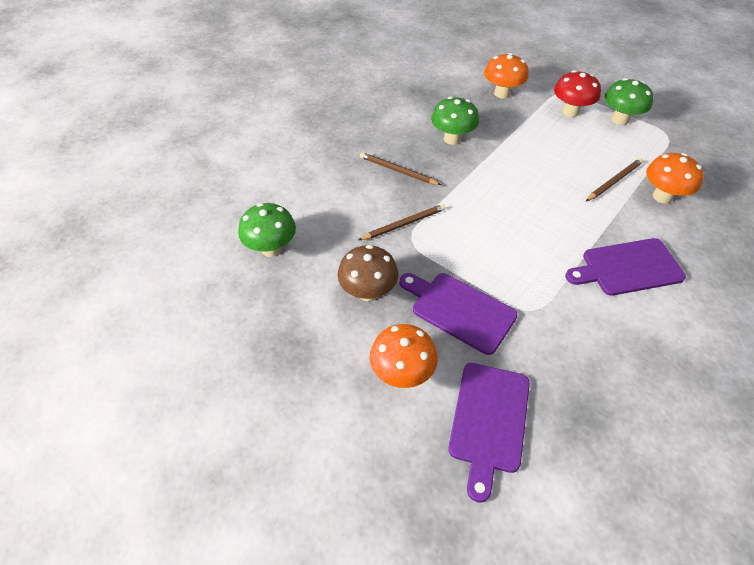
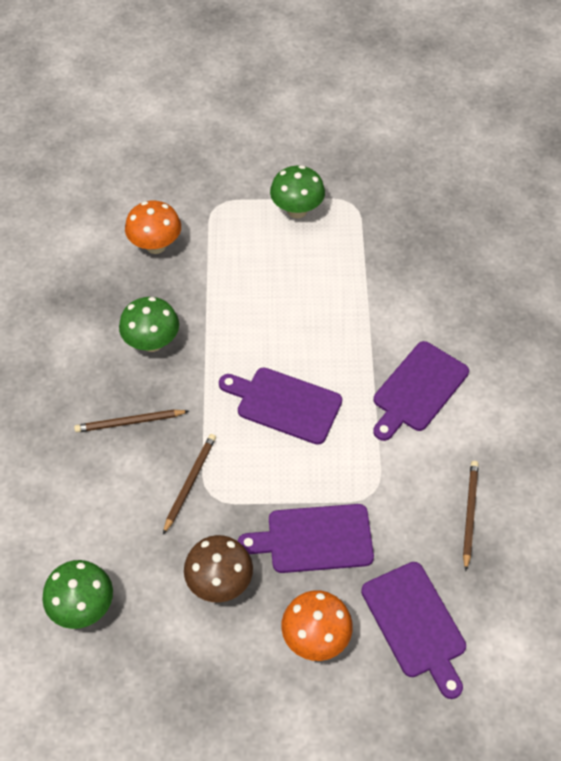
camera: 40 degrees left, 5 degrees up
(512, 218) = (284, 404): none -> purple cutting board
(570, 112) = (243, 228): red mushroom -> none
(614, 181) = (343, 295): brown pencil -> brown pencil (469, 514)
(662, 196) = (395, 286): orange mushroom -> none

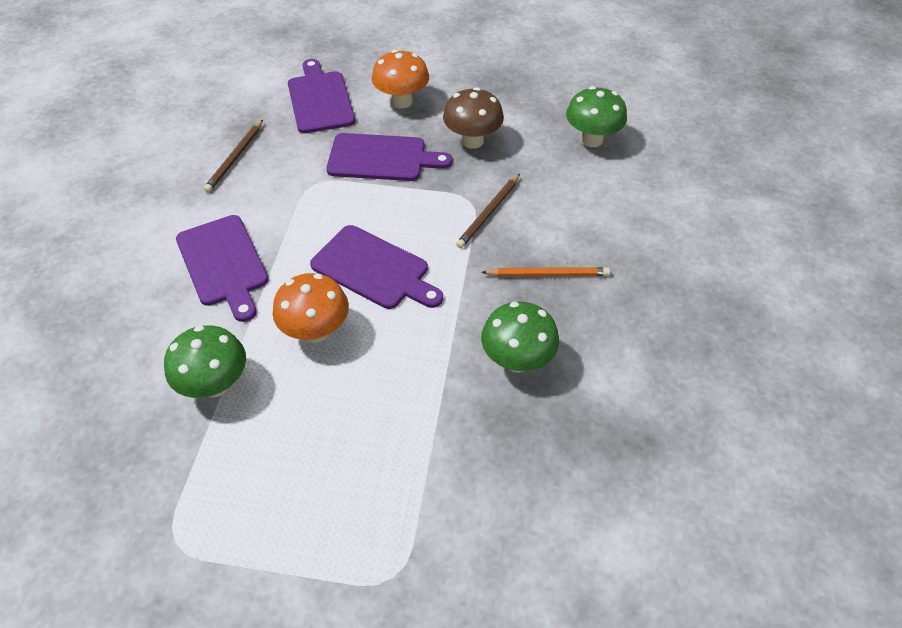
camera: 170 degrees left, 5 degrees down
(129, 422) = (548, 274): brown pencil -> orange pencil
(155, 245) = (501, 511): orange mushroom -> orange mushroom (316, 331)
(297, 210) = (267, 543): green mushroom -> green mushroom (215, 384)
(418, 389) = (223, 264): purple cutting board -> purple cutting board turned 105 degrees clockwise

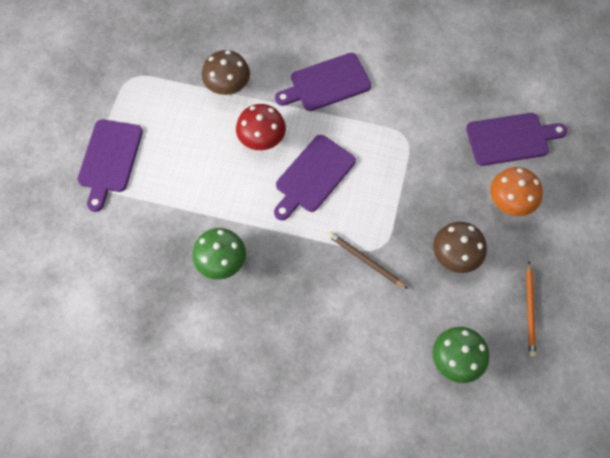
camera: 95 degrees right, 15 degrees up
(215, 384) = (228, 87): green mushroom -> brown mushroom
(235, 158) = (436, 82): brown pencil -> none
(316, 331) = (262, 140): orange mushroom -> red mushroom
(382, 158) = (433, 184): purple cutting board -> purple cutting board (109, 159)
(548, 274) = (297, 296): orange pencil -> orange pencil (530, 310)

